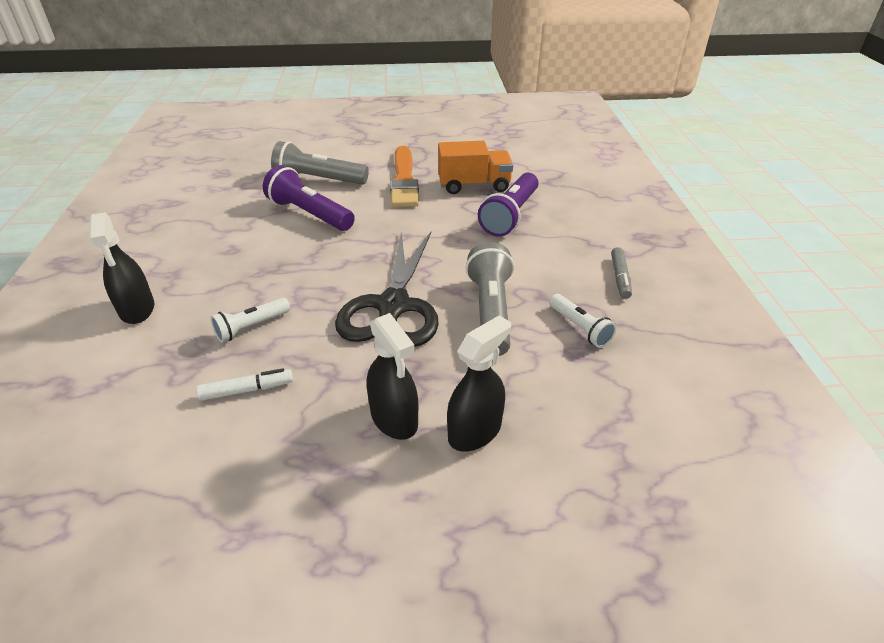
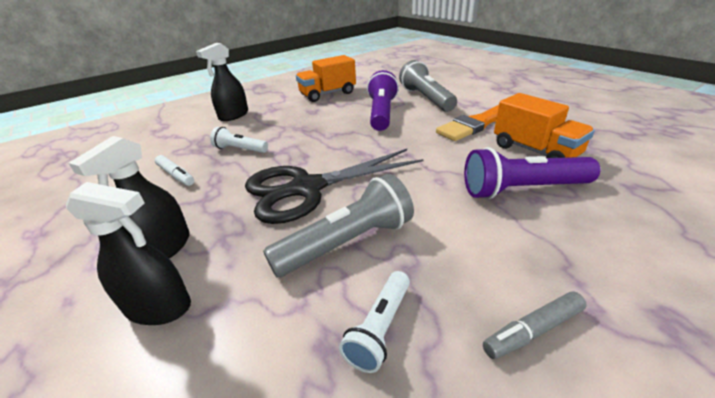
camera: 60 degrees right, 5 degrees down
(200, 224) = (327, 94): none -> orange truck

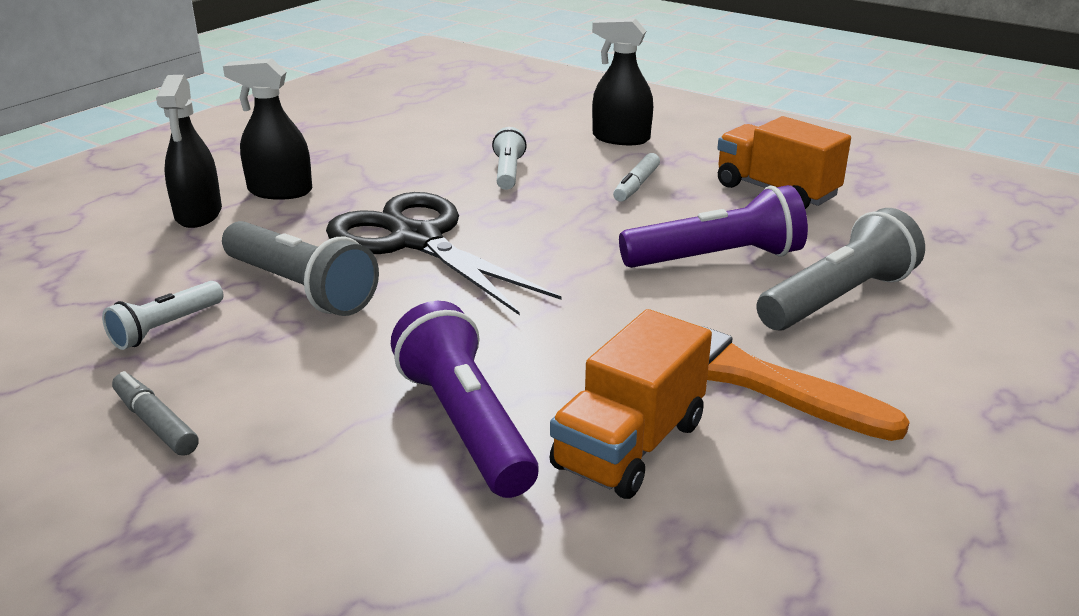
camera: 70 degrees right, 5 degrees down
(176, 175) = (424, 153): white marker -> white marker (636, 185)
(380, 328) = (166, 328): white flashlight -> white flashlight turned 60 degrees counterclockwise

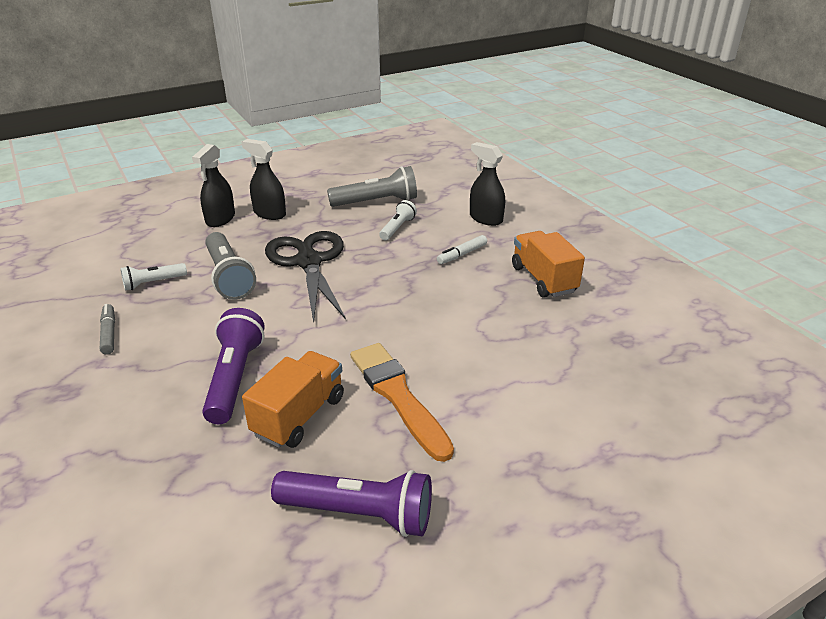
camera: 25 degrees right, 5 degrees up
(629, 445) = (299, 416): orange truck -> orange truck turned 150 degrees clockwise
(716, 258) = (458, 316): purple flashlight -> purple flashlight (359, 513)
(837, 299) = (502, 363): grey flashlight -> grey flashlight (376, 202)

